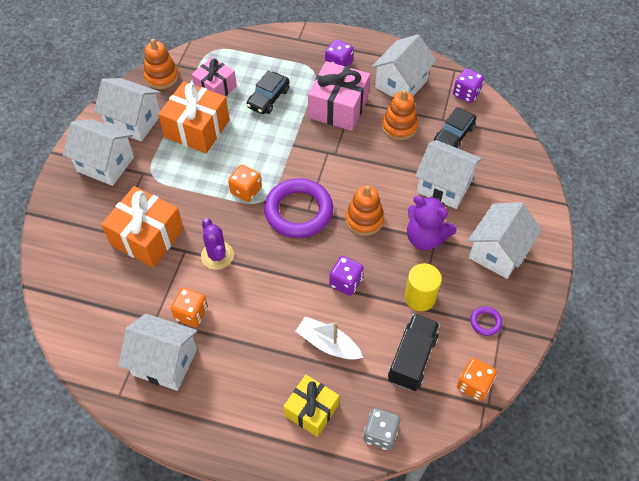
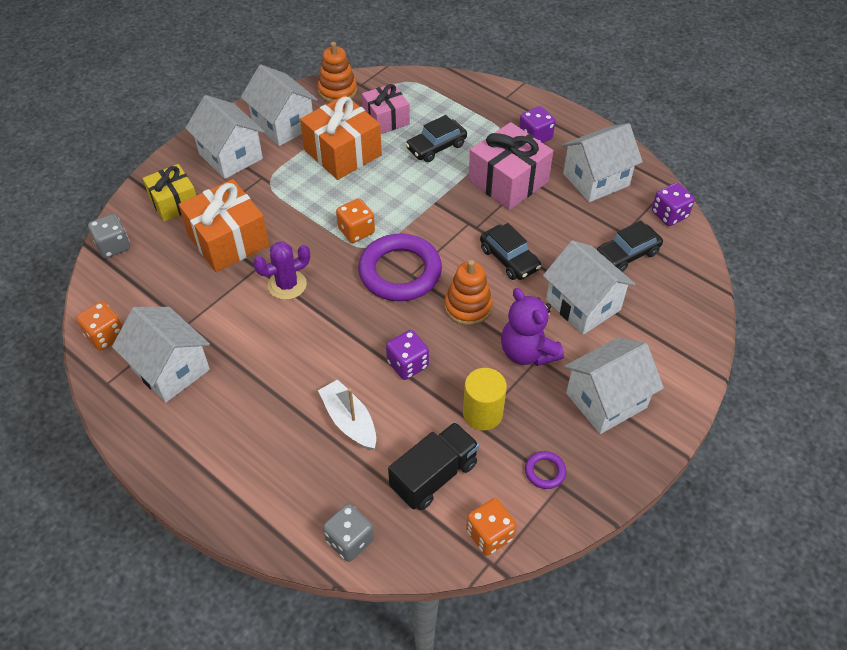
camera: 25 degrees right, 5 degrees down
(52, 279) = (113, 246): none -> grey dice
(191, 313) = (226, 332): orange dice -> orange dice (105, 336)
(217, 255) = (287, 285): purple cactus -> purple cactus turned 60 degrees clockwise
(311, 410) = (290, 482): yellow gift -> yellow gift (174, 202)
(373, 170) = (509, 259): none -> black car
(399, 126) = (567, 223): orange stacking toy -> none

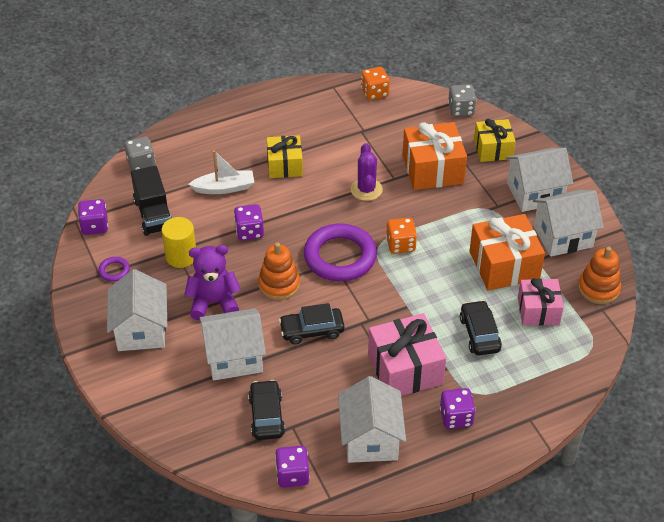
camera: 115 degrees right, 5 degrees down
(170, 369) = (325, 116): white house -> none
(281, 375) = (285, 165): none -> yellow gift
(489, 535) = (95, 226): orange dice -> purple dice

